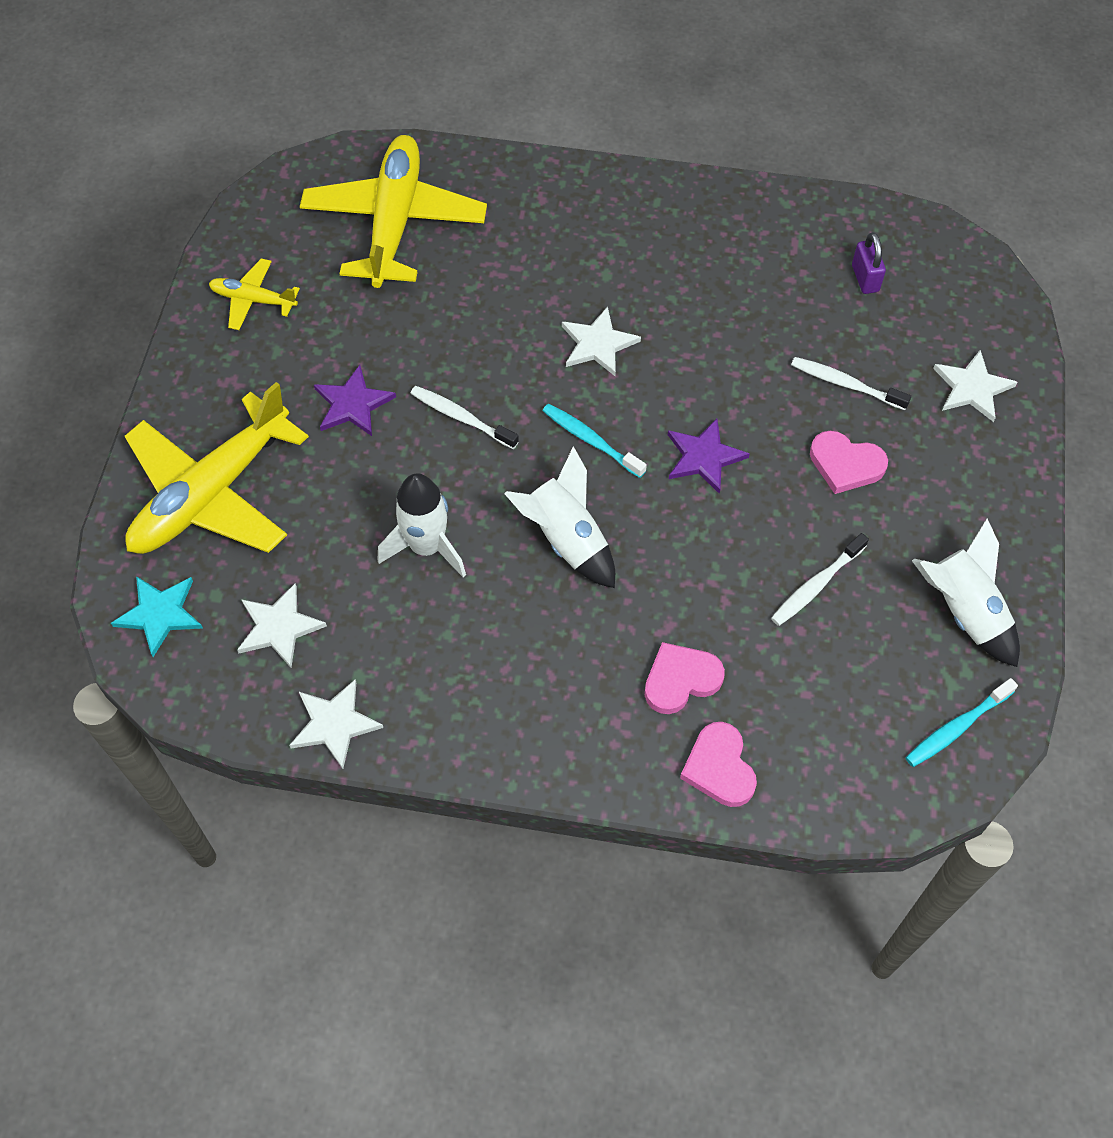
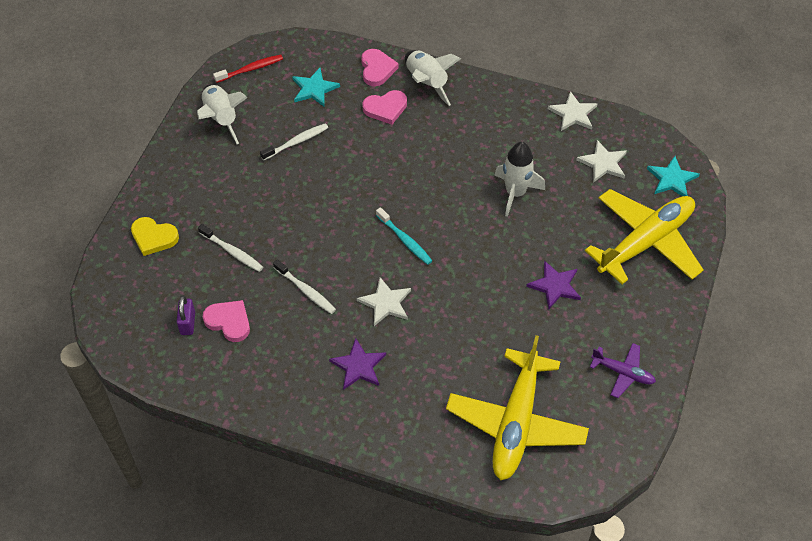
camera: 170 degrees left, 5 degrees down
(253, 300) = (623, 373): yellow plane -> purple plane
(462, 418) = (484, 266): white toothbrush -> white toothbrush (305, 290)
(566, 539) = (432, 185): white rocket -> white rocket (426, 83)
(704, 457) = (337, 220): purple star -> purple star (358, 366)
(823, 702) = (314, 89): none -> turquoise star
(845, 464) = (253, 203): pink heart -> pink heart (229, 322)
(957, 727) = (250, 69): turquoise toothbrush -> red toothbrush
(972, 388) = (153, 237): white star -> yellow heart

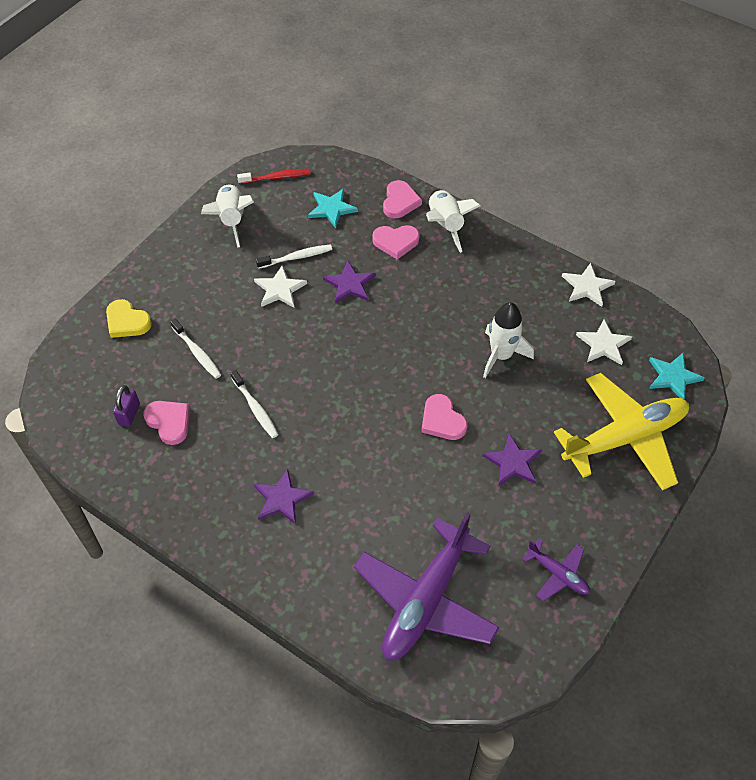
camera: 15 degrees right, 0 degrees up
(355, 157) = (350, 284): none -> purple star
(385, 303) = (331, 439): white star -> white star (279, 289)
(405, 240) = (372, 379): turquoise toothbrush -> none
(481, 263) = (442, 420): none -> pink heart
(516, 423) = (426, 600): yellow plane -> purple plane

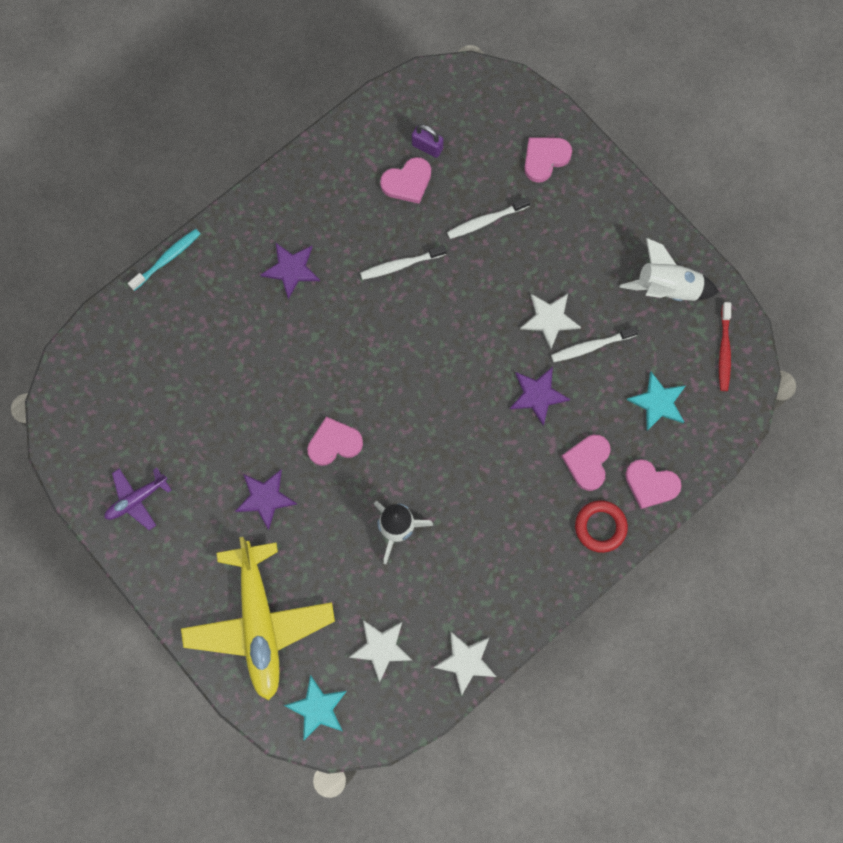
camera: 105 degrees right, 20 degrees up
(127, 321) = (545, 159): yellow heart -> pink heart
(296, 257) = (592, 346): white toothbrush -> white toothbrush turned 75 degrees clockwise
(299, 620) = (167, 259): none -> turquoise toothbrush
(426, 600) = (150, 372): purple plane -> none
(445, 225) = (600, 527): white rocket -> red ring

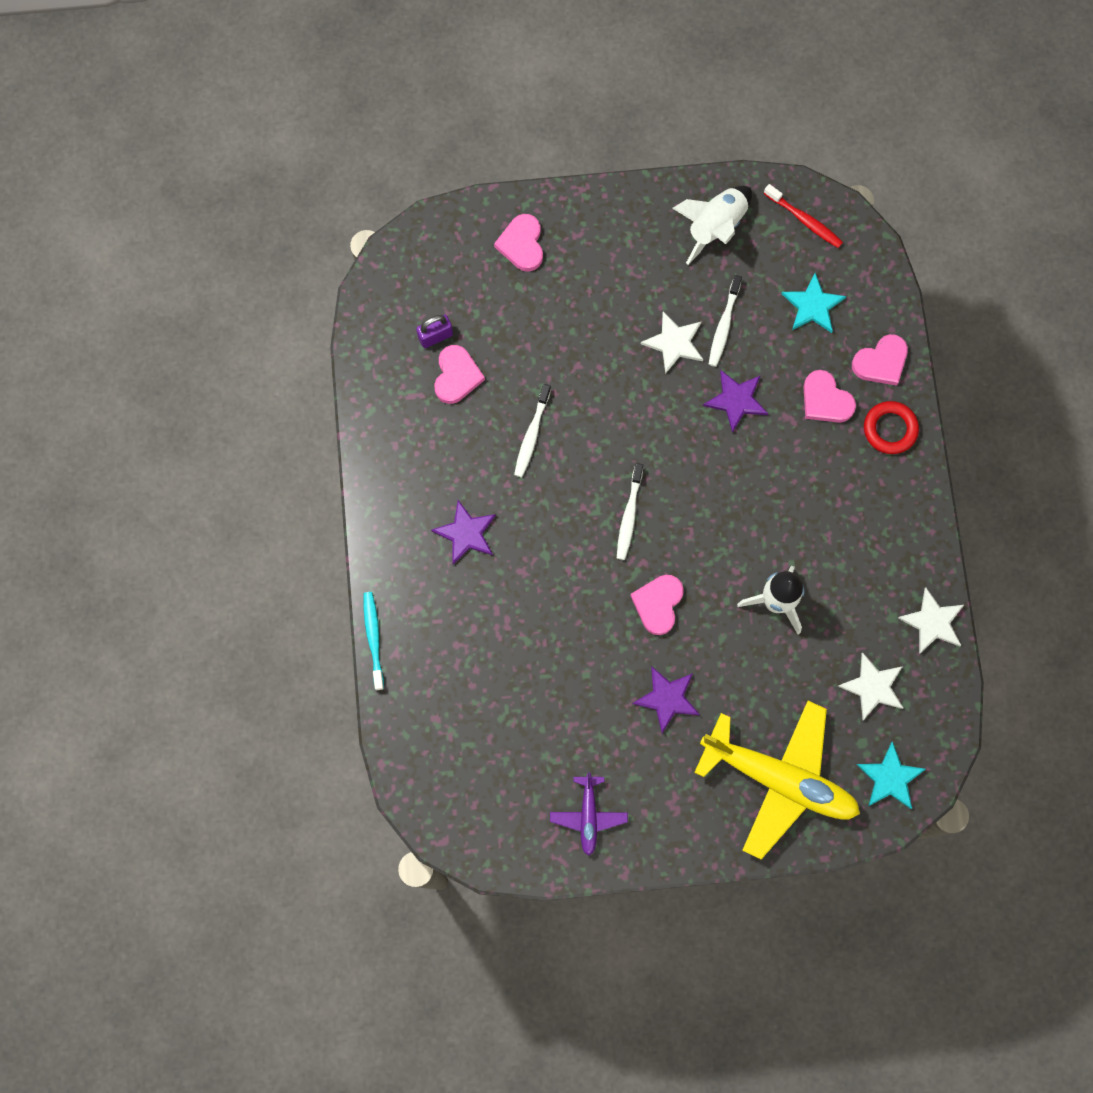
camera: 55 degrees left, 0 degrees up
(486, 221) = (543, 334): white toothbrush -> white toothbrush (629, 515)

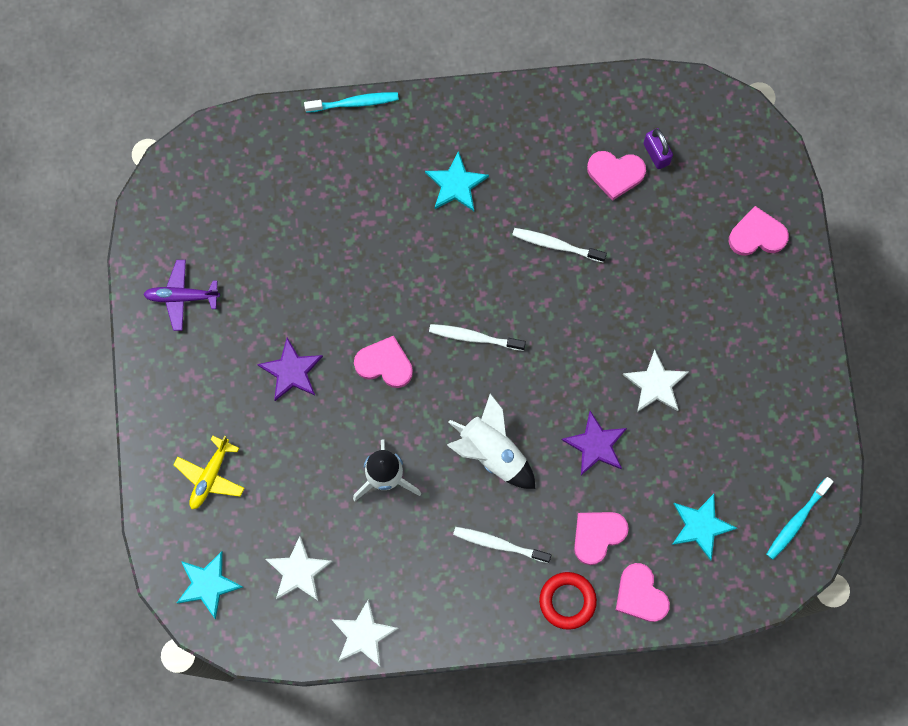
camera: 90 degrees right, 0 degrees up
(466, 533) = (456, 184): purple star -> turquoise star
(715, 227) = (785, 428): white rocket -> white rocket (492, 452)
(724, 325) = (676, 434): white toothbrush -> white toothbrush (499, 544)
(779, 779) = (210, 476): yellow plane -> yellow plane, size x0.47
(804, 220) = (797, 520): red toothbrush -> turquoise toothbrush

